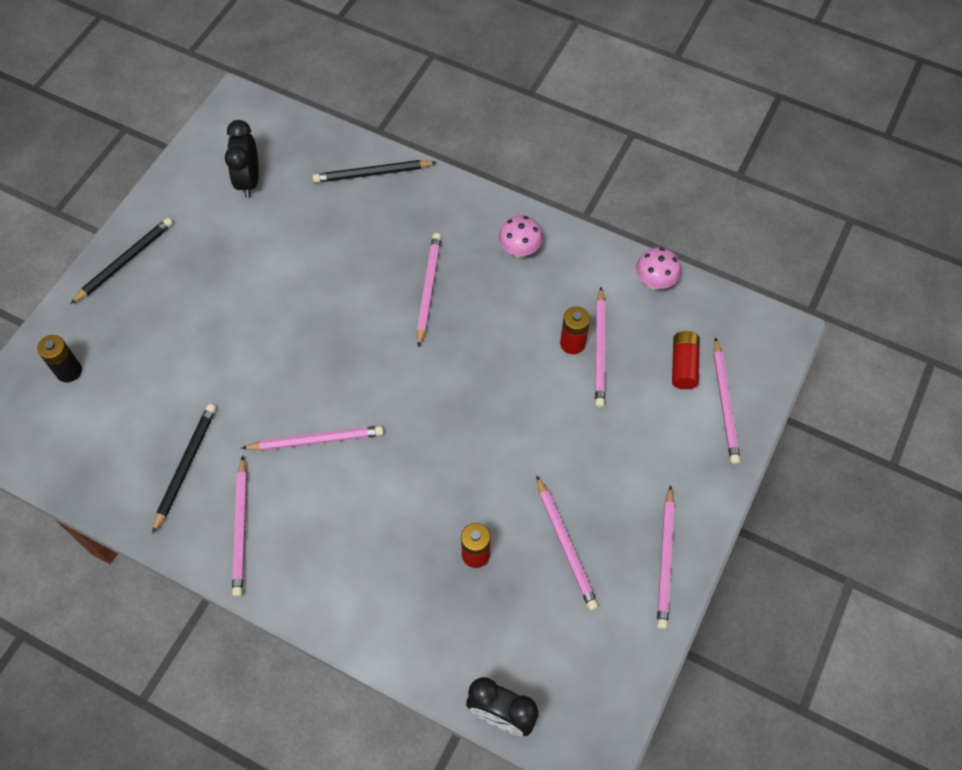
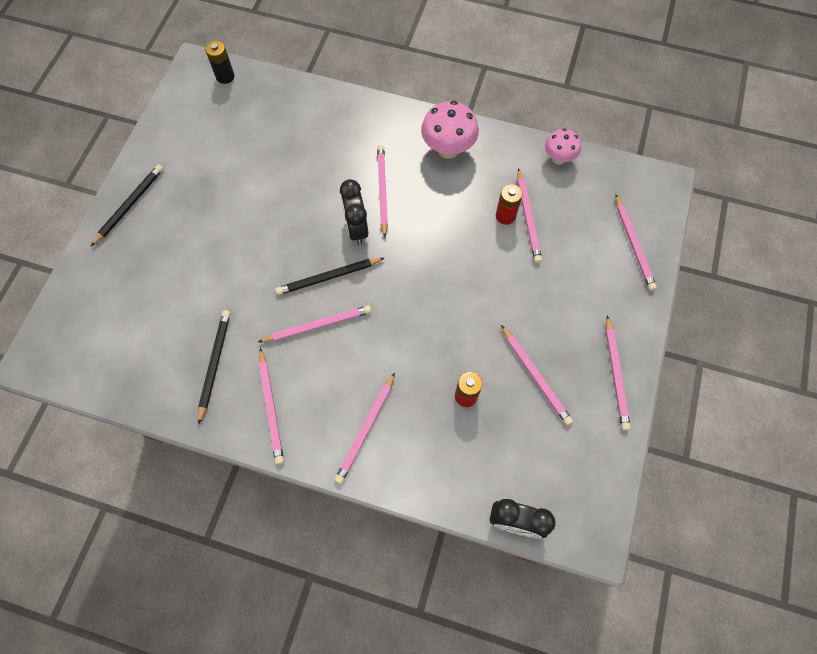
camera: 10 degrees left, 5 degrees up
(69, 371) = (101, 302): black battery -> black battery (225, 76)
(249, 181) = (219, 126): black clock -> black clock (356, 229)
(347, 573) = (366, 429): none -> pink pencil
(372, 173) = (318, 105): black pencil -> black pencil (328, 277)
(519, 250) = (448, 149): pink mushroom -> pink mushroom, size x1.58
(683, 365) = (595, 220): red battery -> none

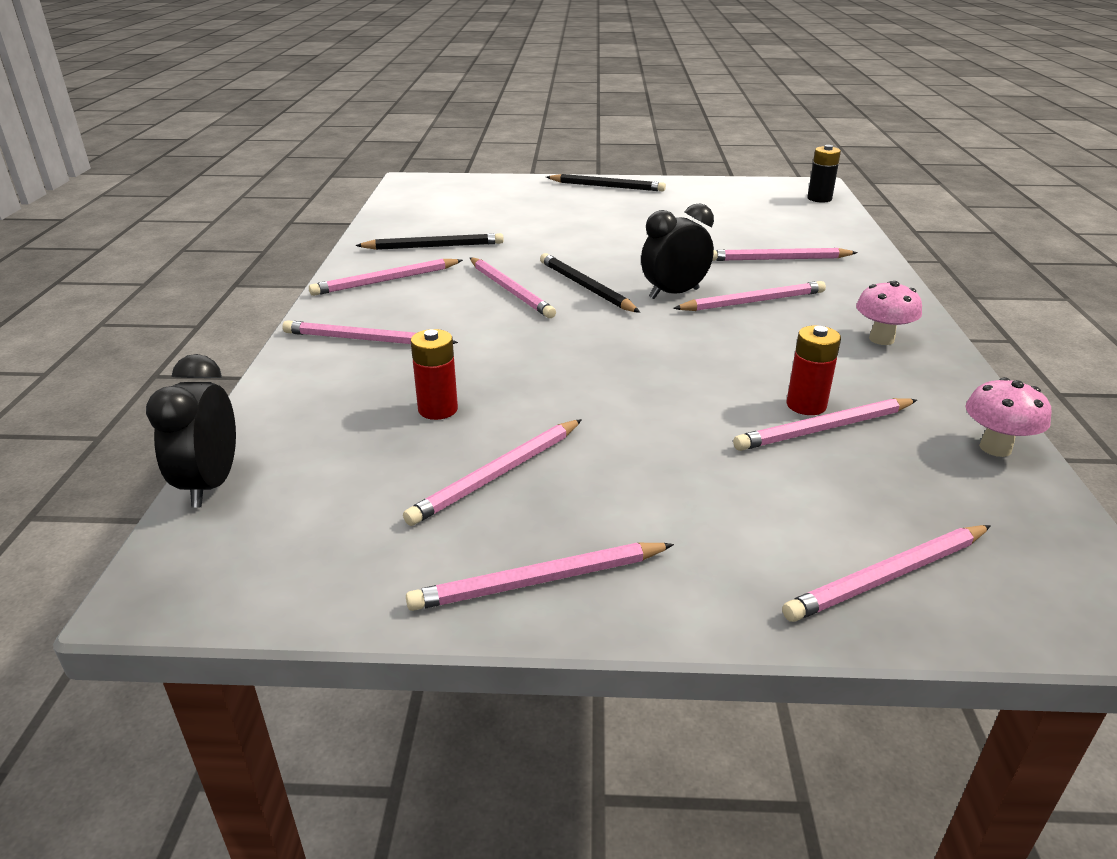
camera: 75 degrees right, 35 degrees down
(324, 149) = (778, 259): none -> pink pencil
(448, 149) = (881, 339): pink mushroom -> pink mushroom, size x0.63

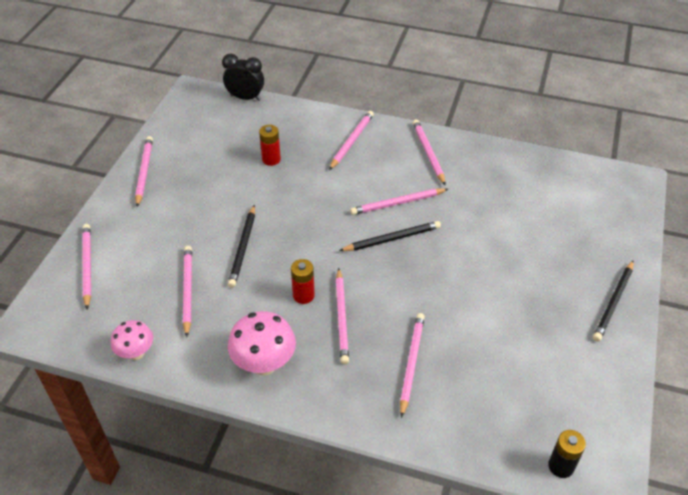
camera: 105 degrees right, 15 degrees up
(433, 246) = (481, 178): black pencil -> black pencil (243, 247)
(497, 474) = (212, 171): pink pencil -> none
(674, 294) = (368, 280): black clock -> none
(806, 405) = (211, 292): red battery -> red battery (303, 295)
(881, 339) = (264, 364): pink mushroom -> pink mushroom, size x1.58

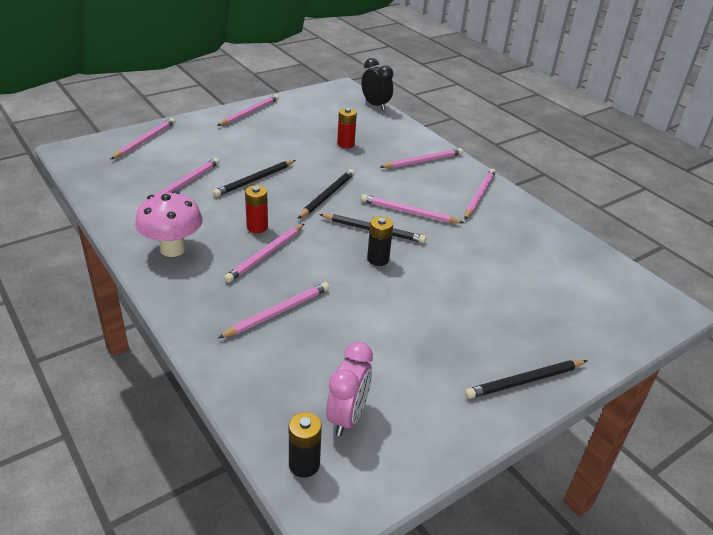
camera: 35 degrees right, 10 degrees down
(136, 353) = (105, 197): pink mushroom -> none
(320, 226) = (327, 196): none -> black pencil
(424, 264) = (378, 259): none -> black battery
(547, 411) = (347, 417): none -> pink clock

